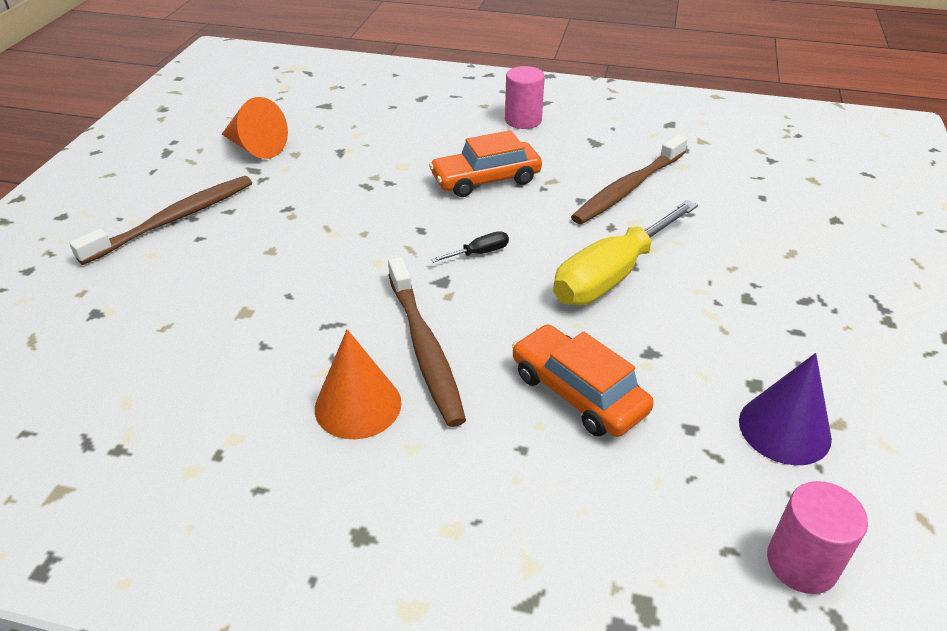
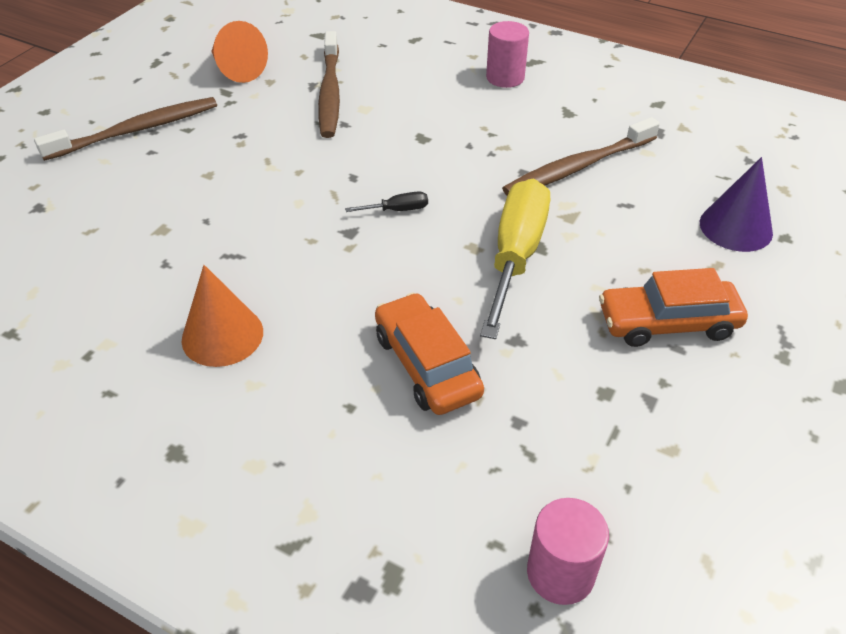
camera: 15 degrees right, 5 degrees up
(424, 348) = (304, 294): brown toothbrush -> brown toothbrush (330, 93)
(486, 179) = (438, 135): orange car -> orange car (667, 322)
(611, 275) = (516, 255): yellow screwdriver -> yellow screwdriver turned 135 degrees clockwise
(784, 429) = (612, 443): purple cone -> purple cone (735, 227)

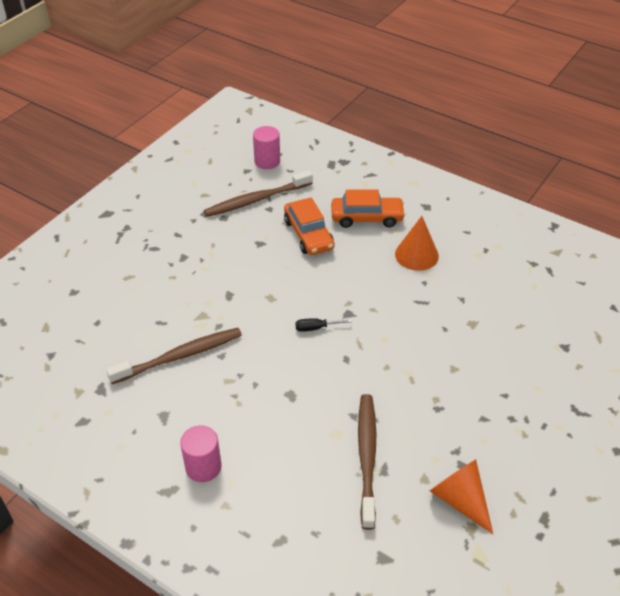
camera: 175 degrees left, 0 degrees up
(136, 130) = (525, 420): brown toothbrush -> brown toothbrush (256, 200)
(516, 255) = (246, 290): yellow screwdriver -> none
(667, 322) = (175, 247): orange car -> orange car (367, 217)
(735, 227) = (99, 300): purple cone -> none

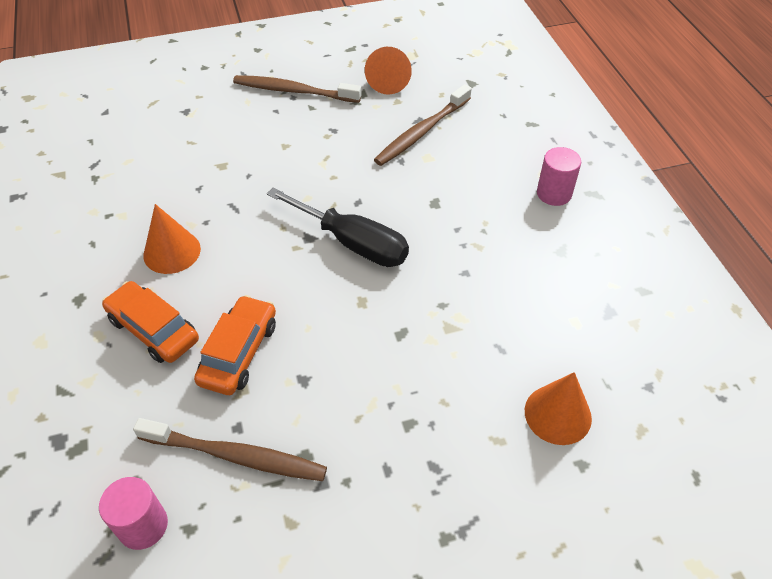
camera: 140 degrees left, 5 degrees up
(101, 307) = (558, 414): none -> orange cone
(180, 356) = (507, 297): brown toothbrush -> brown toothbrush (294, 91)
(316, 328) = (353, 243): black screwdriver -> black screwdriver, size x2.46

